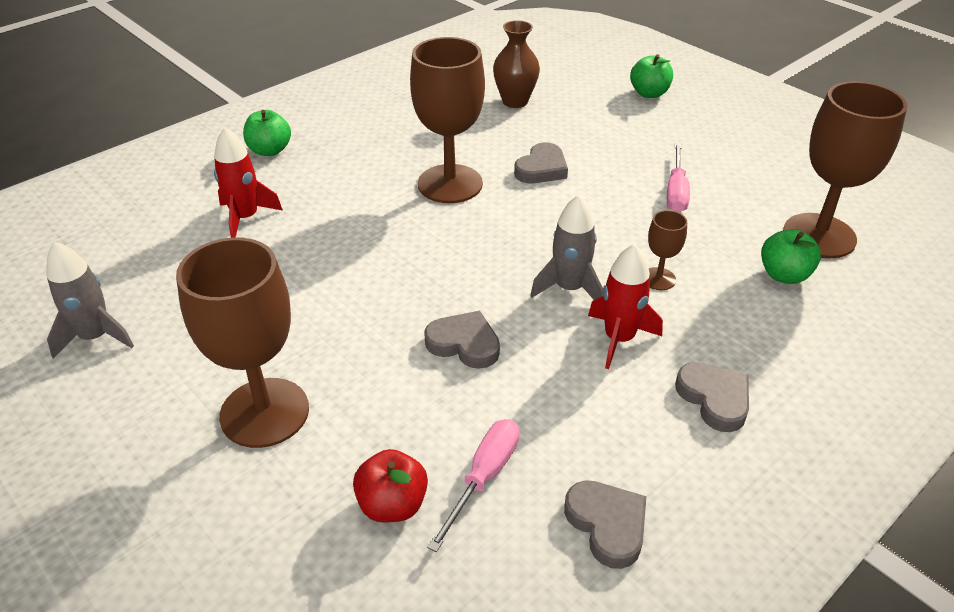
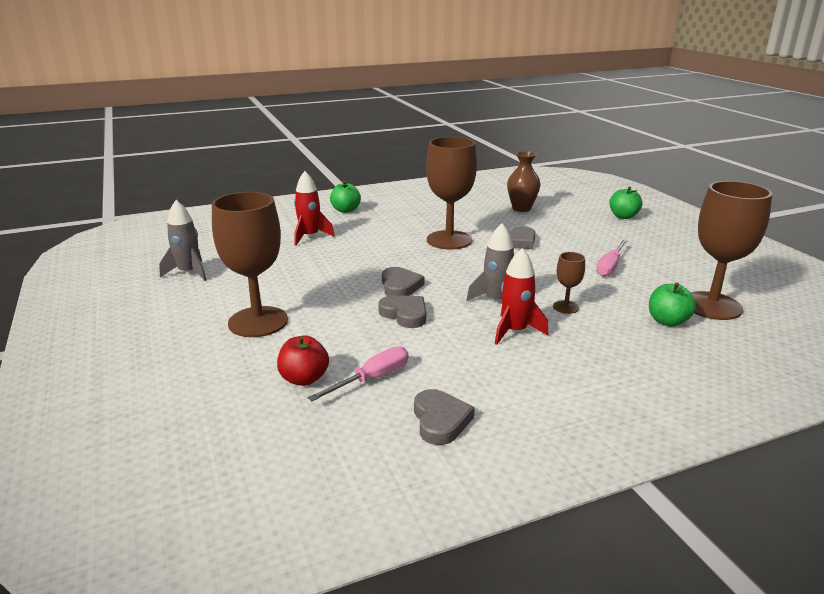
camera: 20 degrees right, 15 degrees down
(714, 399) = (566, 374): grey heart -> grey heart (400, 286)

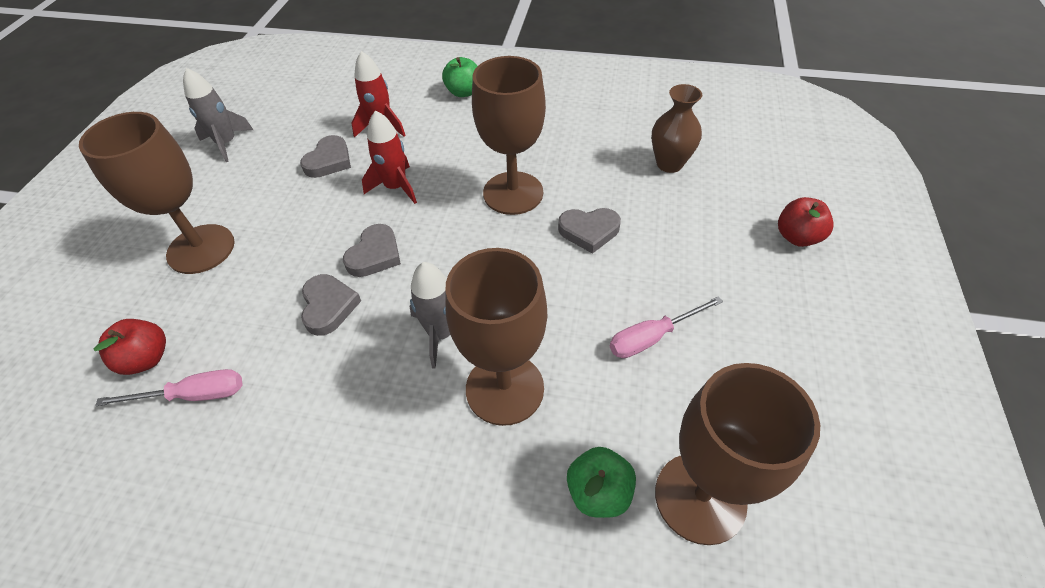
camera: 35 degrees right, 25 degrees up
(440, 420) = (177, 501): grey heart -> grey heart (329, 161)
(515, 331) = (400, 400): red rocket -> red rocket (396, 187)
(566, 307) = (504, 389): brown goblet -> brown goblet, size x2.20
(623, 216) = (797, 237): green apple -> red apple

